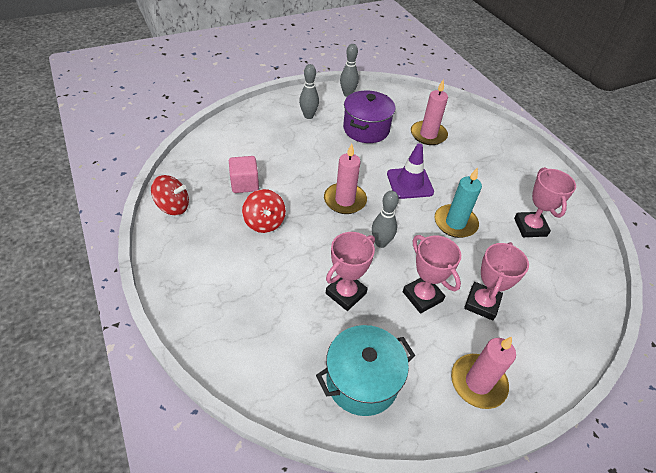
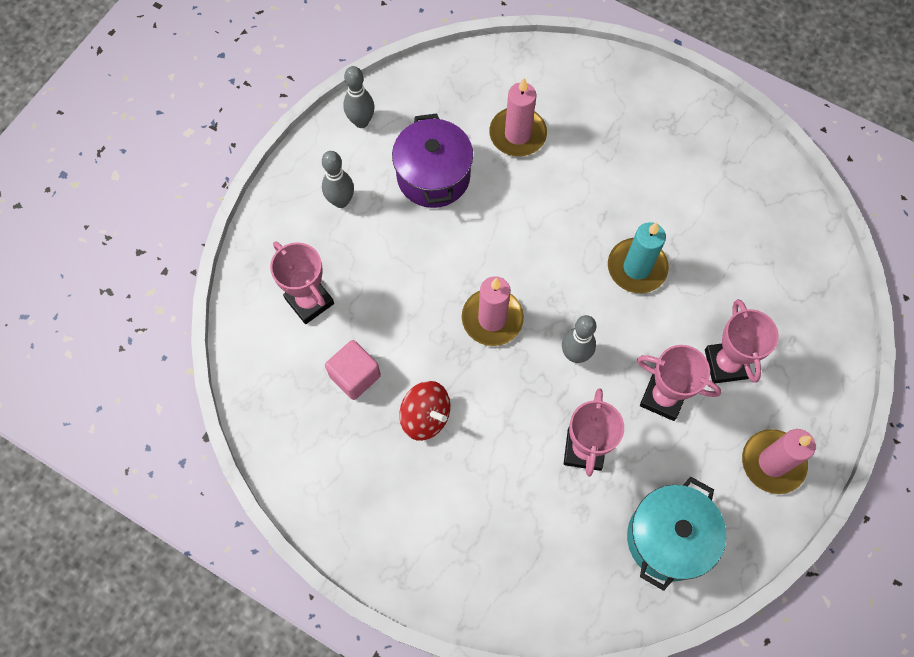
camera: 30 degrees left, 20 degrees up
(173, 206) = (300, 470): red spinning top -> none
(409, 183) = (548, 238): purple traffic cone -> none
(530, 227) = (719, 217): pink trophy -> pink trophy (309, 301)

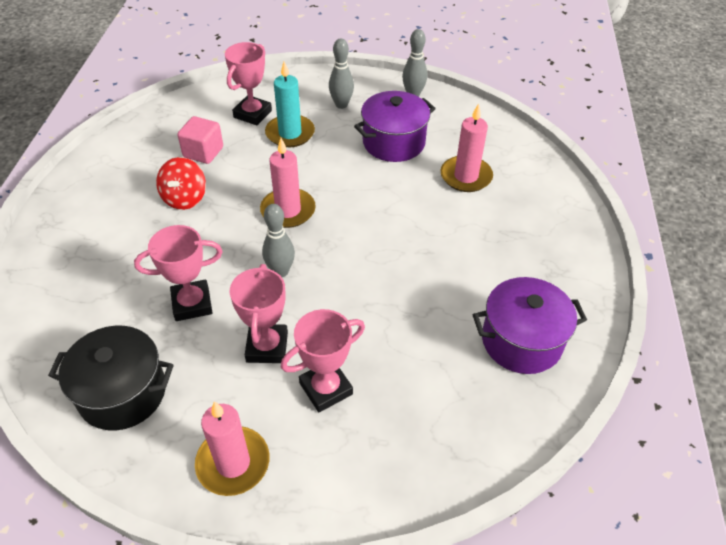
camera: 65 degrees right, 20 degrees down
(637, 267) = (390, 289): turquoise candle -> turquoise candle (290, 133)
(668, 538) = (122, 393): turquoise pot -> black pot
(734, 190) = (521, 341): none -> purple pot

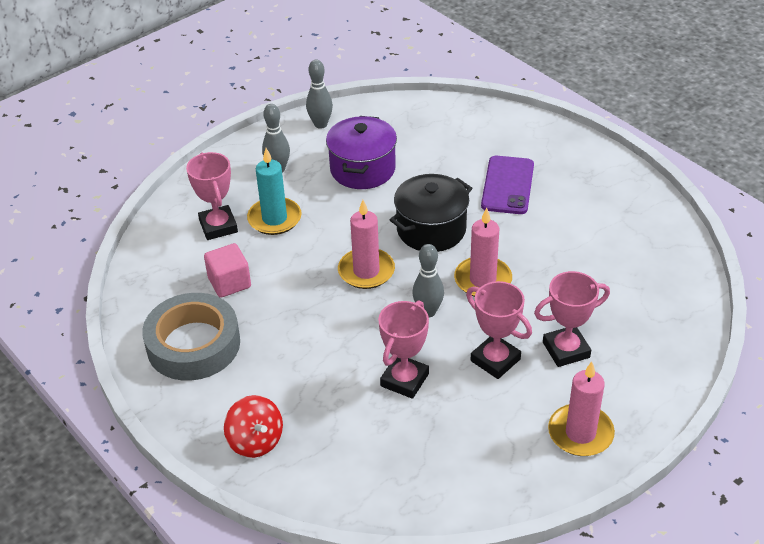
camera: 45 degrees left, 5 degrees down
(122, 393) = (453, 465): black pot -> black pot (431, 229)
(127, 173) = (193, 344): none -> grey tape
(185, 198) = (275, 324): red spinning top -> red spinning top (255, 441)
(326, 388) = (566, 350): pink trophy -> pink trophy turned 60 degrees clockwise
(466, 176) = (447, 157): pink candle -> pink candle (483, 280)
(478, 229) = (508, 185): none -> purple phone
(521, 341) = (626, 231): purple pot -> none

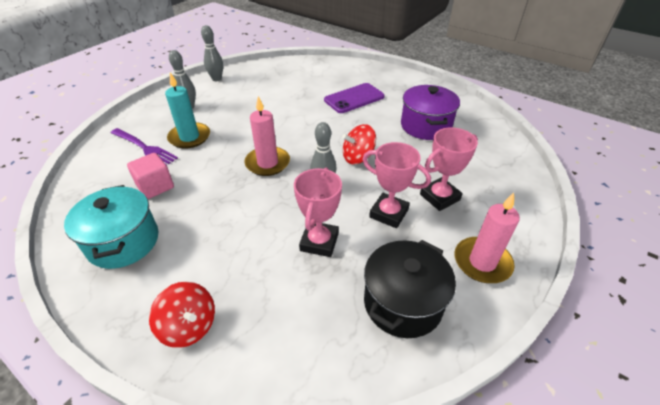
camera: 15 degrees left, 0 degrees up
(193, 344) = (123, 242): grey tape -> turquoise pot
(218, 226) = (144, 148): pink trophy -> purple fork
(362, 169) = (251, 100): purple pot -> purple pot (425, 126)
(431, 229) = (309, 130): black pot -> black pot (403, 303)
(483, 280) = (358, 157): pink candle -> red spinning top
(508, 185) = (354, 98): purple phone -> purple phone turned 60 degrees clockwise

